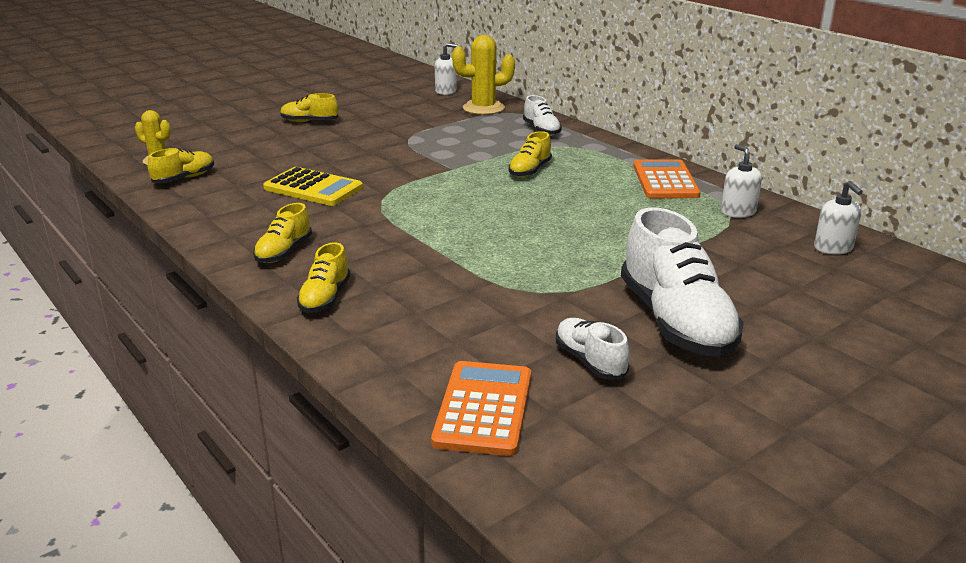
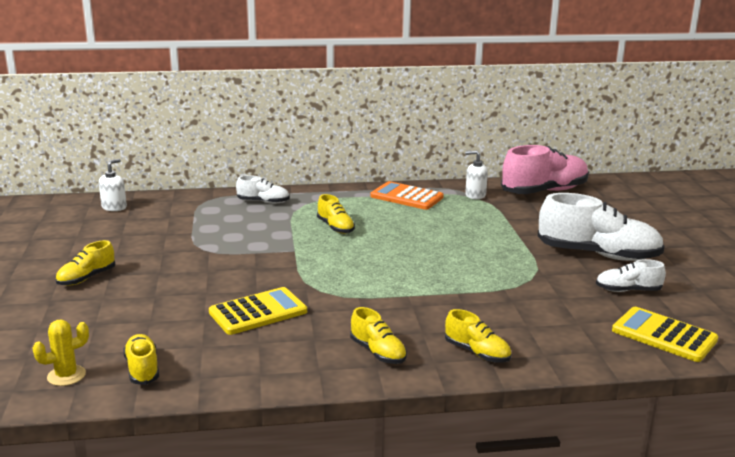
camera: 60 degrees left, 5 degrees down
(483, 108) = (181, 206): yellow cactus -> none
(484, 408) = (664, 335): orange calculator -> yellow calculator
(833, 248) = (544, 191): white soap dispenser -> pink shoe

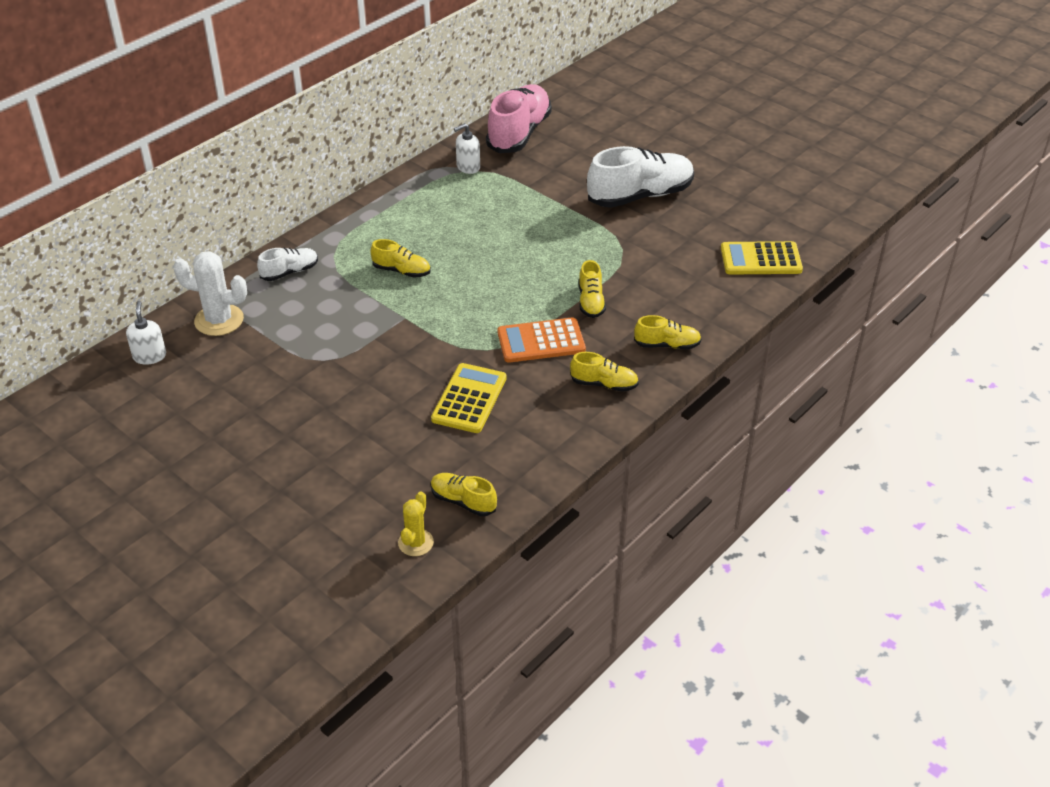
camera: 40 degrees left, 20 degrees up
(86, 278) = (271, 450): yellow shoe -> yellow shoe (591, 302)
(181, 207) = (219, 320): none -> white cactus
(406, 197) = (412, 198): orange calculator -> orange calculator (541, 341)
(628, 290) = (697, 225): white shoe -> none

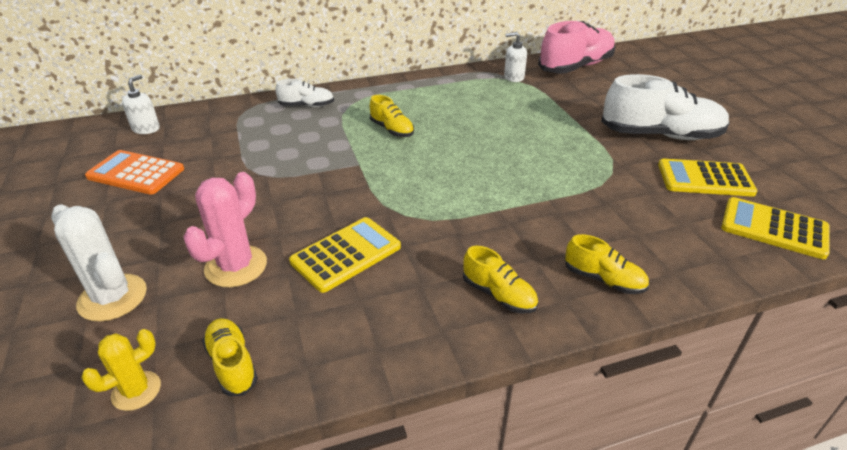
camera: 30 degrees right, 5 degrees down
(219, 320) = (220, 121): white cactus -> white cactus (112, 298)
(392, 441) = (236, 266): none -> pink cactus
(541, 341) = (465, 226): orange calculator -> orange calculator (136, 173)
(591, 302) = (545, 207): yellow shoe -> none
(695, 230) = (705, 179): none -> yellow calculator

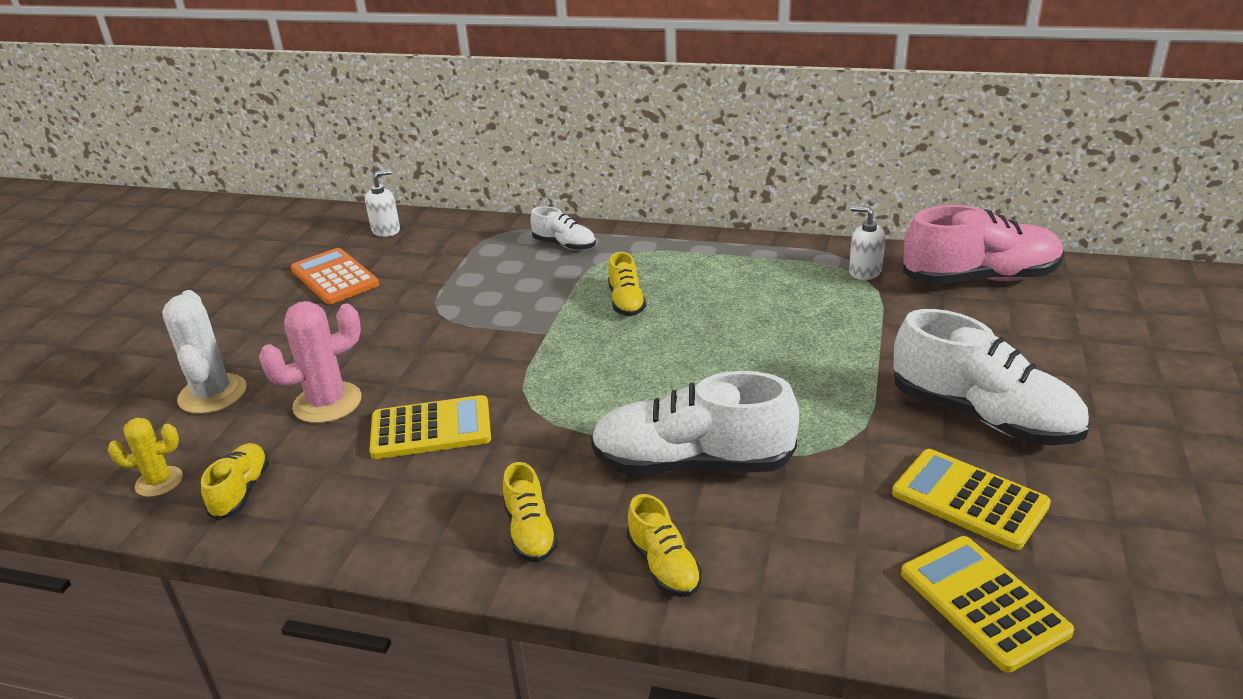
camera: 35 degrees right, 5 degrees down
(547, 212) = (692, 463): none -> white shoe

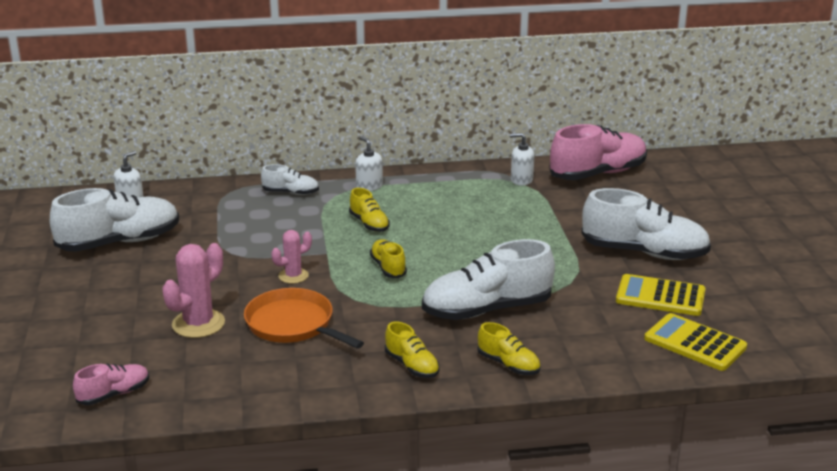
camera: 25 degrees left, 5 degrees down
(159, 482) = (114, 394): yellow cactus -> pink shoe
(212, 394) = (97, 335): white cactus -> none
(241, 492) = (185, 387): yellow shoe -> yellow shoe (388, 267)
(335, 277) = (119, 242): orange calculator -> white shoe
(431, 429) = (293, 324): yellow calculator -> orange pan
(484, 358) = (293, 276): none -> pink cactus
(662, 251) = (369, 186): none -> white soap dispenser

